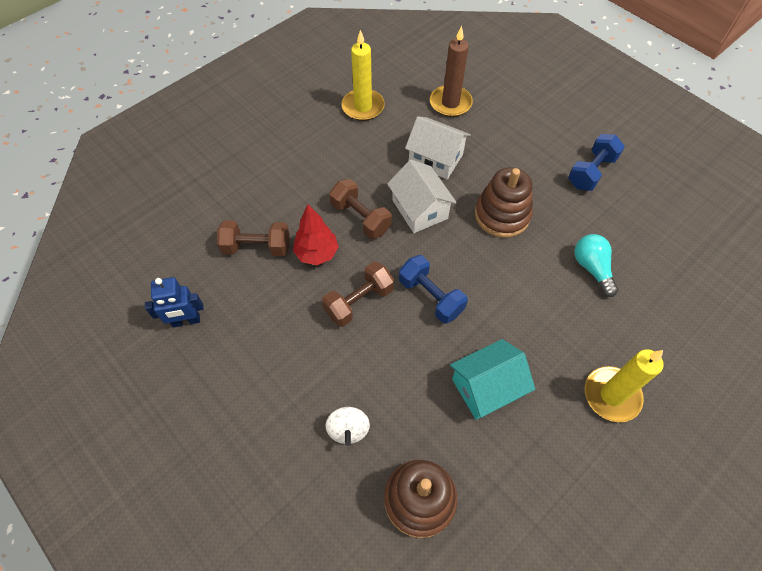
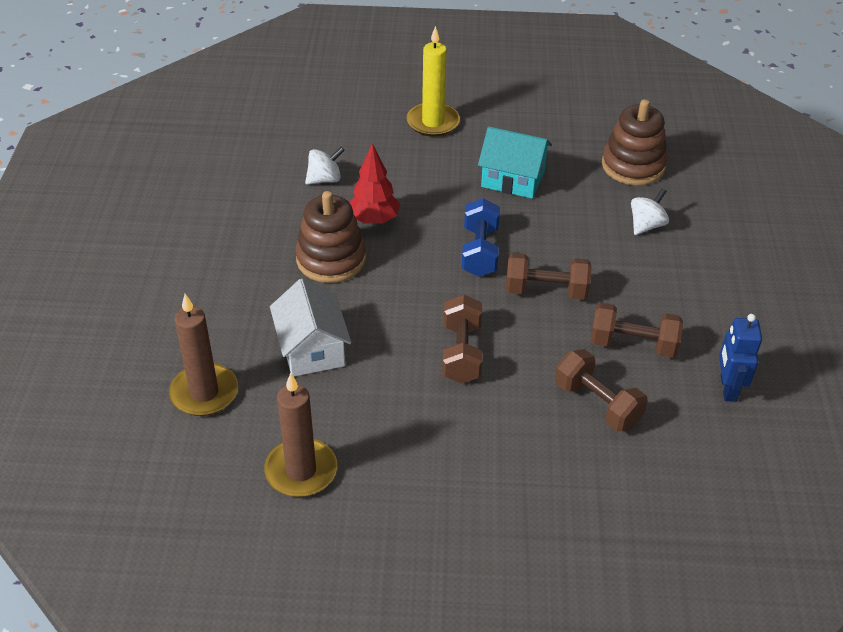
camera: 135 degrees left, 15 degrees down
(186, 321) = (728, 388): blue robot -> blue robot turned 120 degrees counterclockwise
(269, 305) = (633, 344): none -> brown dumbbell
(317, 253) = (541, 354): red tree -> red tree (374, 220)
(363, 107) = (301, 470): yellow candle -> brown candle
(420, 209) = (395, 318): white house -> none
(591, 172) = (199, 231): blue dumbbell -> none
(592, 268) = (325, 179): turquoise light bulb -> white spinning top

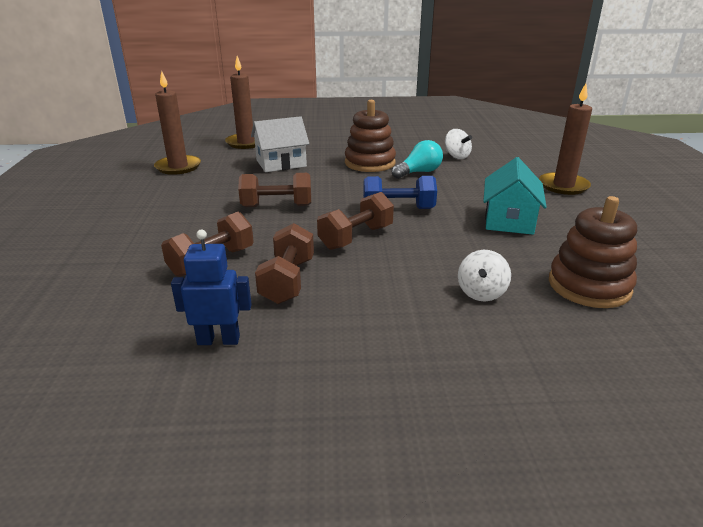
camera: 85 degrees right, 15 degrees down
(374, 220) = (419, 172): red tree -> turquoise light bulb
(433, 122) = (563, 186): yellow candle -> brown candle
(546, 290) = (356, 237): brown dumbbell -> brown dumbbell turned 45 degrees clockwise
(646, 225) = (481, 293): white spinning top -> white spinning top turned 75 degrees clockwise

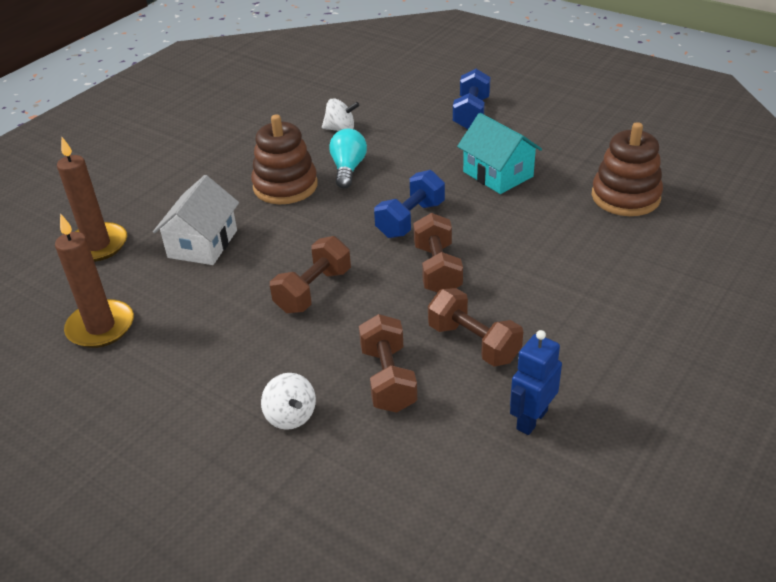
camera: 50 degrees left, 10 degrees up
(481, 293) = (589, 249): white spinning top -> white spinning top (290, 416)
(563, 186) = (471, 113): brown candle -> blue dumbbell

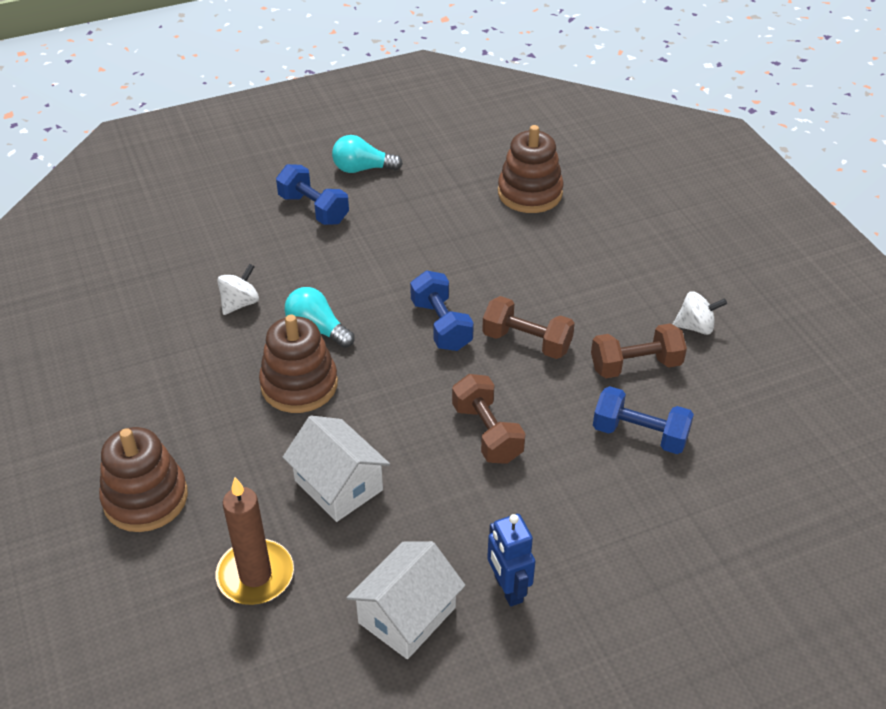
camera: 60 degrees left, 5 degrees up
(101, 327) = (407, 615): brown candle -> white house
(135, 175) = (145, 498): none -> brown stacking toy
(290, 416) = (640, 514): white spinning top -> white spinning top (695, 327)
(388, 379) = (640, 434): brown dumbbell -> blue dumbbell
(498, 174) = (427, 242): turquoise house -> none
(531, 419) = (740, 376): blue robot -> blue robot (508, 589)
(543, 112) = (362, 169): none -> turquoise light bulb

